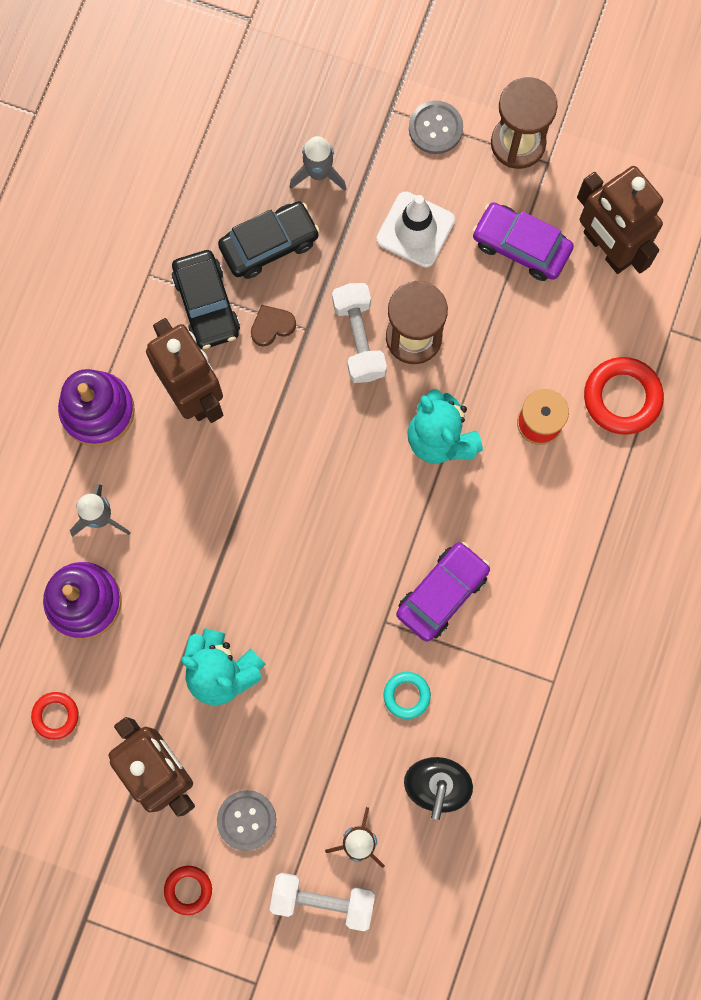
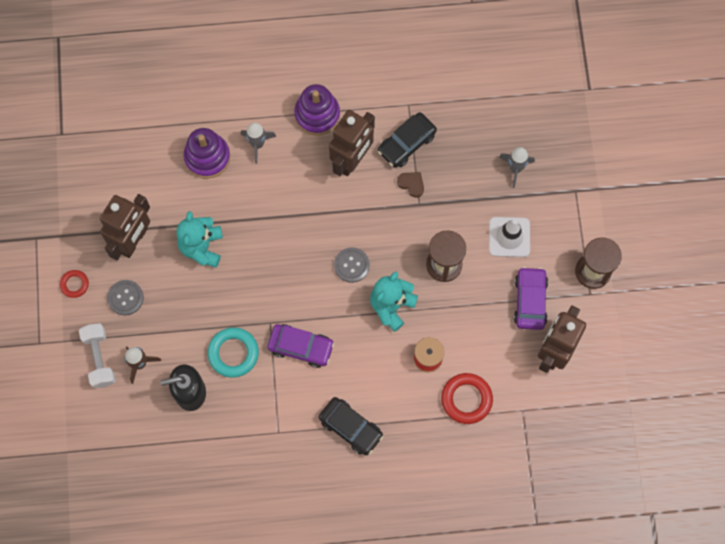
camera: 65 degrees right, 5 degrees down
(55, 715) = (138, 172): red ring -> none
(269, 244) = (459, 161): black car -> black car (351, 427)
(359, 339) = (428, 235): white dumbbell -> none
(406, 695) = (233, 353): turquoise ring -> turquoise ring, size x1.75
(435, 128) = (577, 221): grey button -> grey button (351, 265)

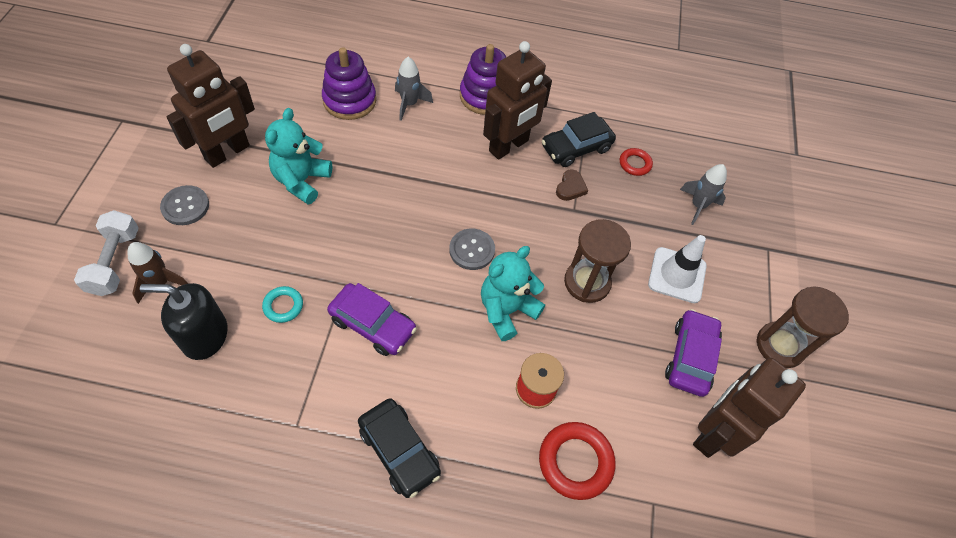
camera: 10 degrees right, 15 degrees down
(74, 284) = (135, 176): red ring -> red ring (635, 164)
(233, 353) = (283, 306): turquoise ring -> turquoise ring, size x0.57
(411, 184) = (570, 187): brown heart -> brown heart turned 60 degrees clockwise

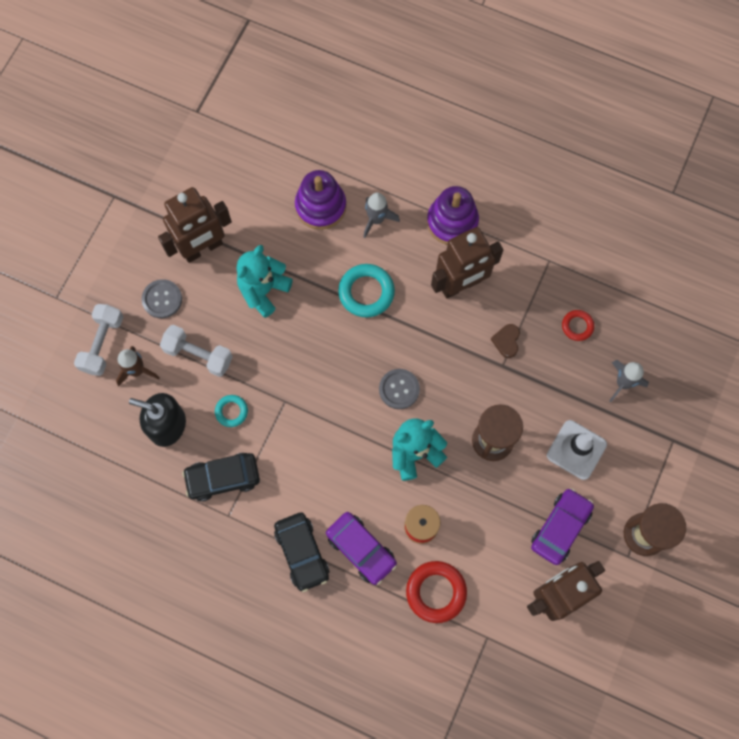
camera: 20 degrees right, 15 degrees up
(235, 254) = (198, 355): none -> white dumbbell
(373, 324) = (301, 443): purple car -> purple car (361, 549)
(414, 166) = (366, 292): none -> turquoise ring
(570, 187) = (506, 341): brown heart -> brown heart turned 150 degrees clockwise
(576, 148) = (525, 298): black car -> black car (223, 478)

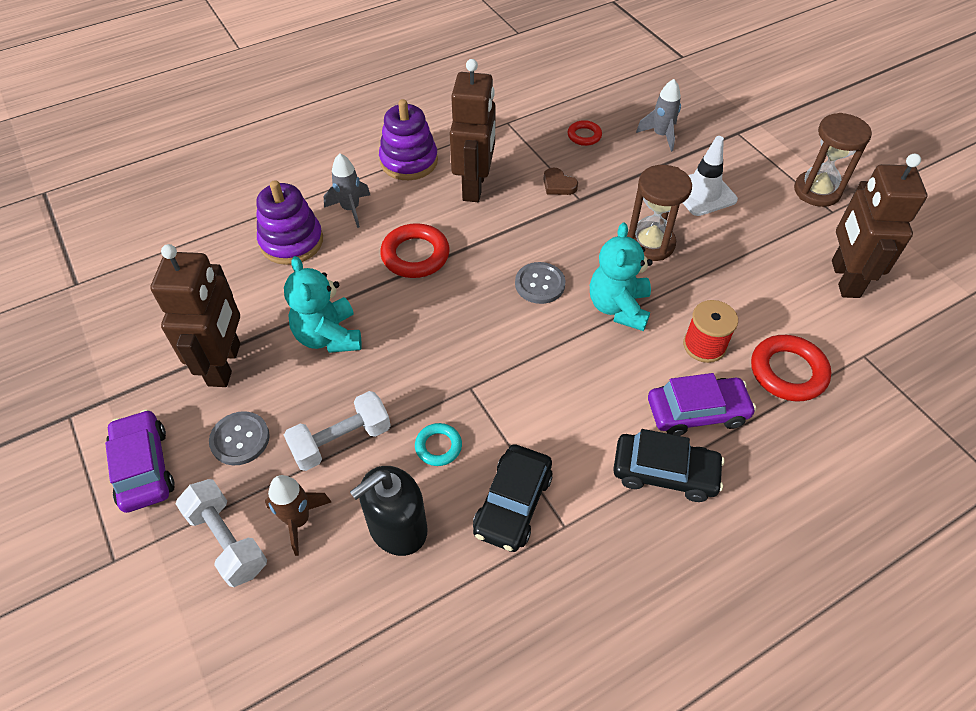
camera: 55 degrees left, 20 degrees down
(366, 292) = (415, 255): turquoise ring -> red ring
(560, 527) = (774, 241): purple car -> purple car (144, 467)

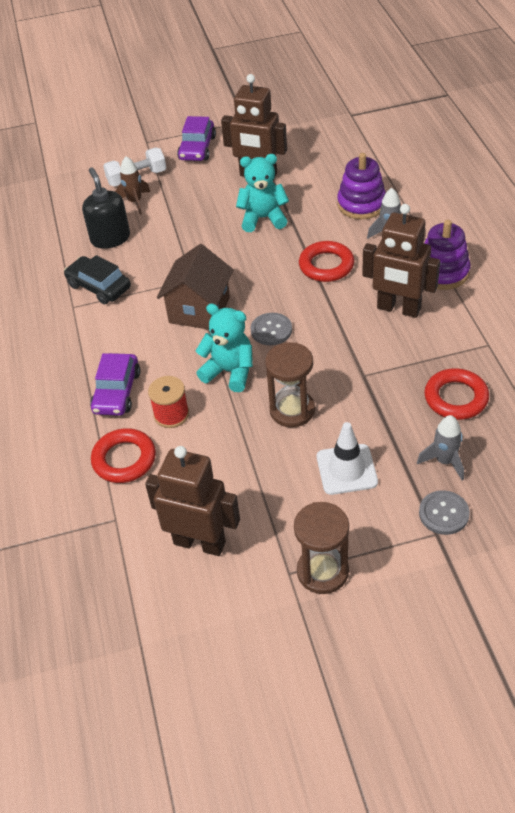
camera: 110 degrees right, 5 degrees down
(144, 467) = (197, 148): purple car -> purple car turned 105 degrees clockwise
(240, 439) = (199, 181): grey button -> grey button (443, 513)
(341, 441) = (178, 220): white dumbbell -> none
(438, 446) = (154, 260): turquoise ring -> none
(527, 363) = (199, 310): none -> brown house
(558, 185) = (386, 364): brown heart -> none
(584, 136) = (456, 398): red ring -> red ring, size x1.75
(664, 472) = (81, 361): black car -> none

